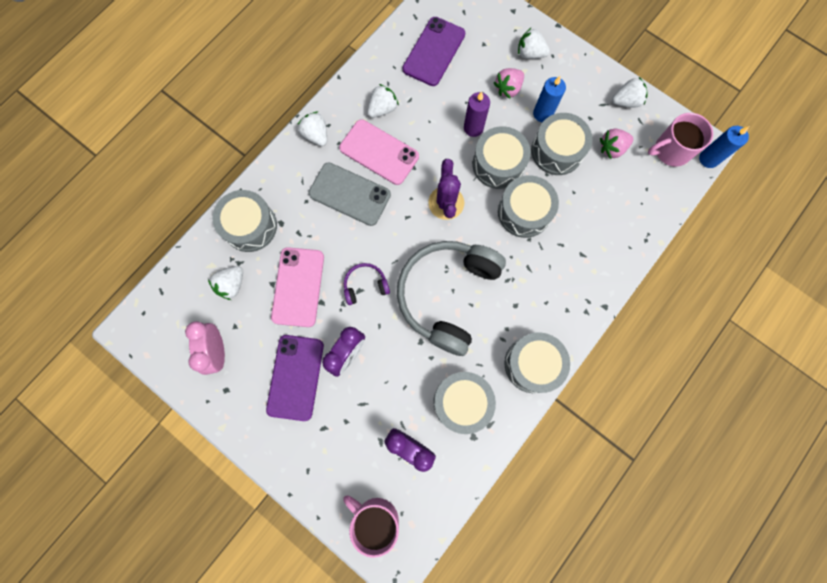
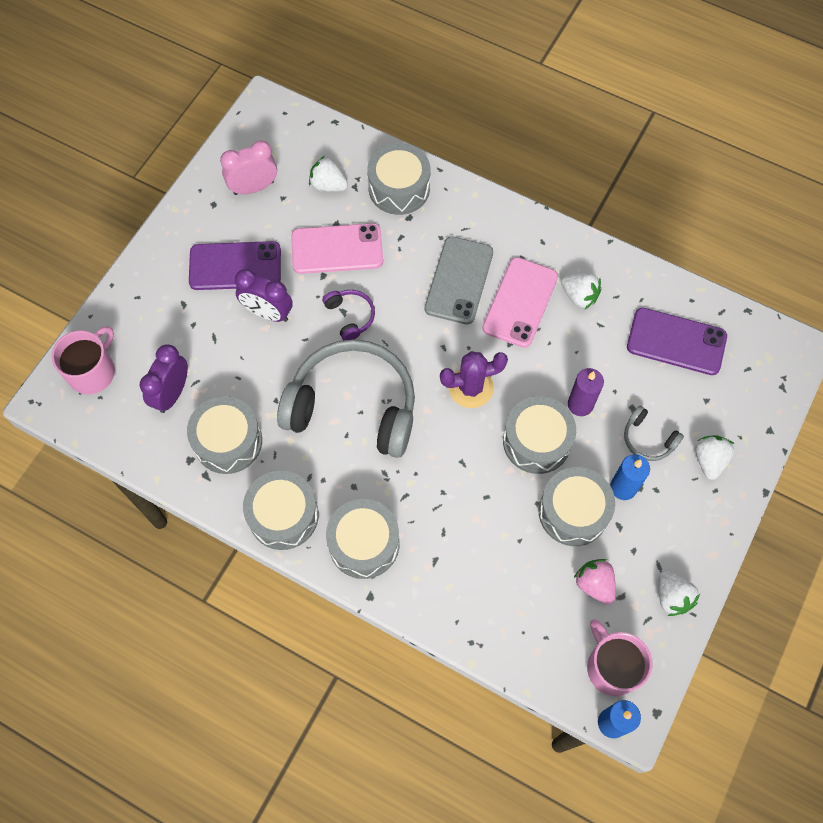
camera: 80 degrees right, 10 degrees down
(316, 135) = (526, 231): white strawberry -> none
(508, 89) = (648, 439): pink strawberry -> grey headphones
(524, 212) = (478, 481): grey drum -> grey drum (364, 543)

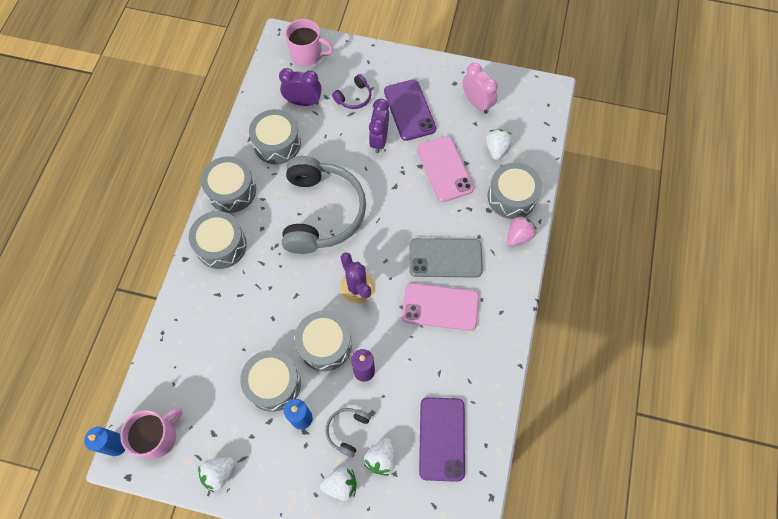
camera: 75 degrees right, 0 degrees up
(350, 316) = (392, 192): purple headphones -> purple headphones (354, 97)
(579, 296) = (460, 351): white strawberry -> white strawberry (381, 458)
(594, 584) = (219, 411): pink strawberry -> pink strawberry (518, 236)

